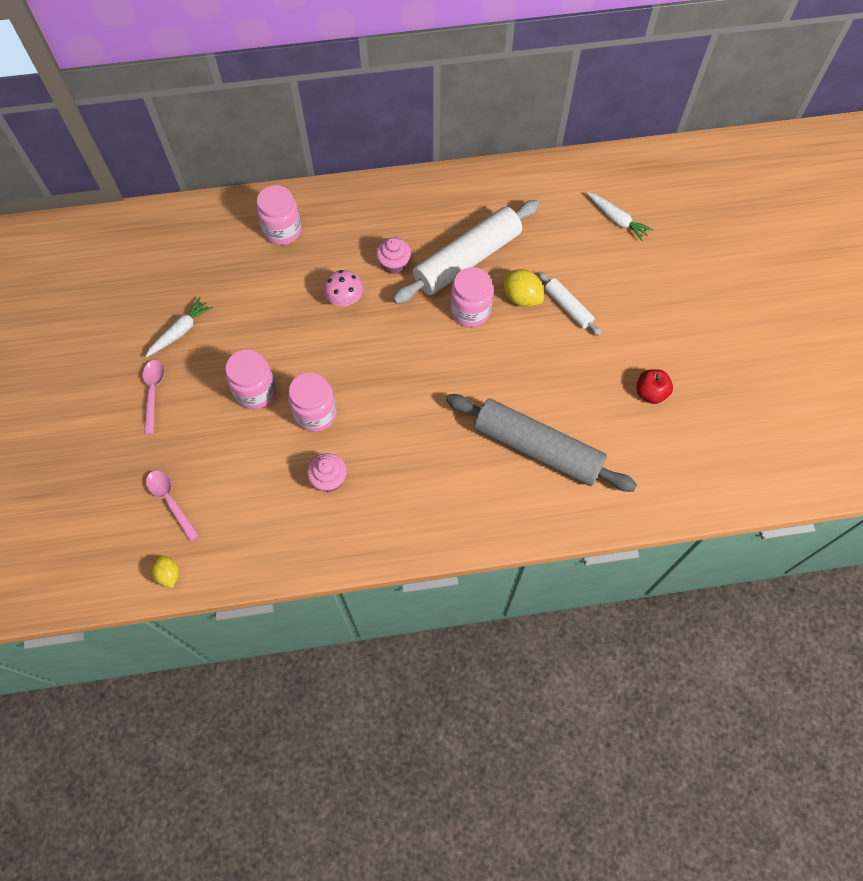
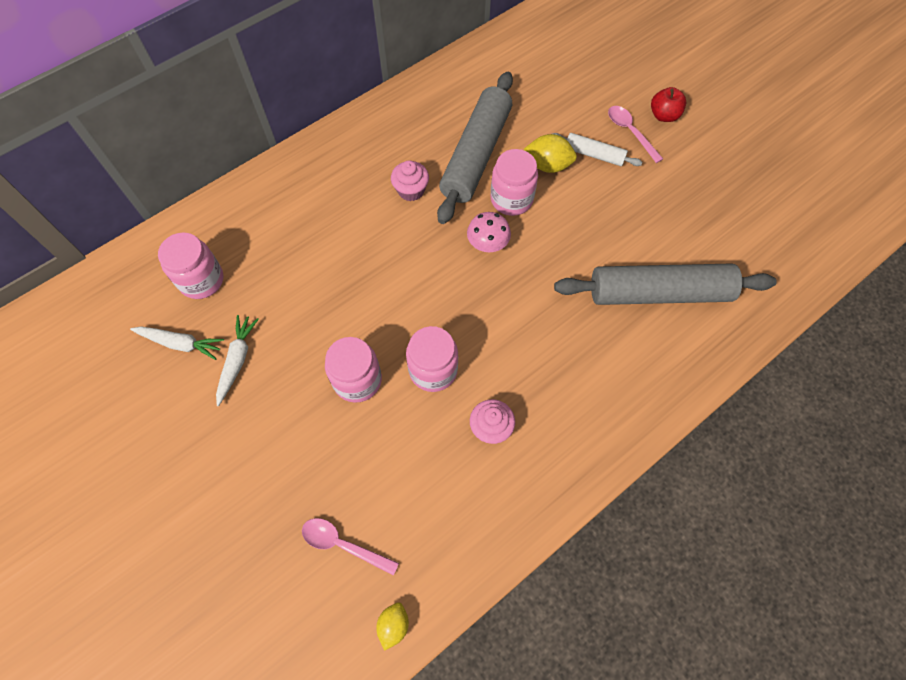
camera: 30 degrees left, 0 degrees up
(153, 392) = (248, 439): pink spoon -> pink spoon (630, 132)
(169, 574) = (393, 625): yellow lemon -> yellow lemon turned 75 degrees clockwise
(282, 230) = (279, 210): pink jar -> pink jar (201, 280)
(345, 299) = (386, 245): pink mushroom -> pink mushroom (487, 244)
(467, 259) = (476, 155): white rolling pin -> grey rolling pin
(616, 220) = (580, 61): white carrot -> white carrot (180, 343)
(650, 393) = (715, 194): red apple -> red apple (664, 115)

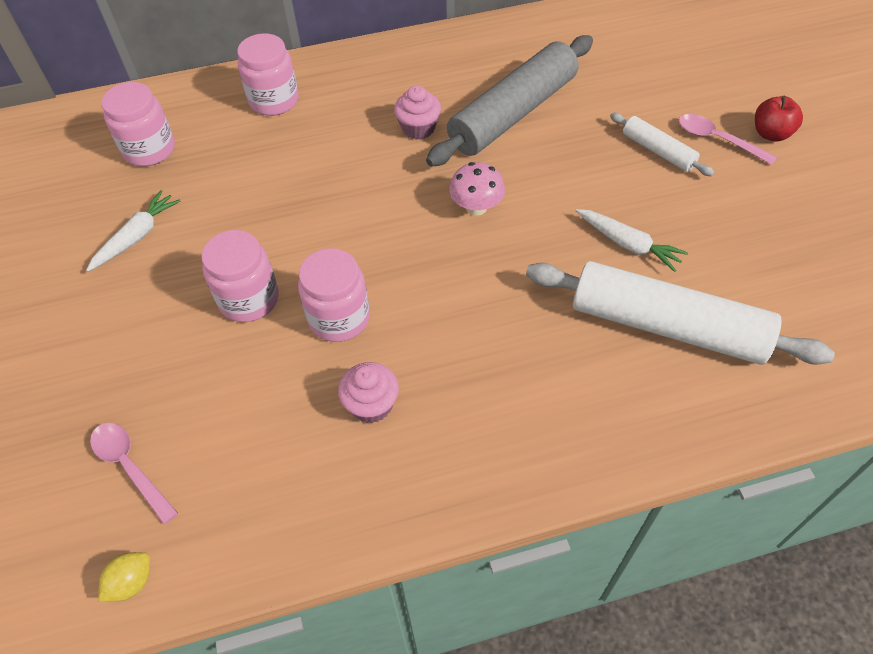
camera: 25 degrees right, 10 degrees down
(180, 343) = (92, 202): white carrot -> white carrot (628, 244)
(511, 199) = (530, 169): pink jar -> pink jar (274, 100)
(548, 165) = (594, 147): yellow lemon -> none
(630, 132) = (717, 139): pink spoon -> pink spoon turned 45 degrees counterclockwise
(659, 292) = (667, 325): grey rolling pin -> white rolling pin

